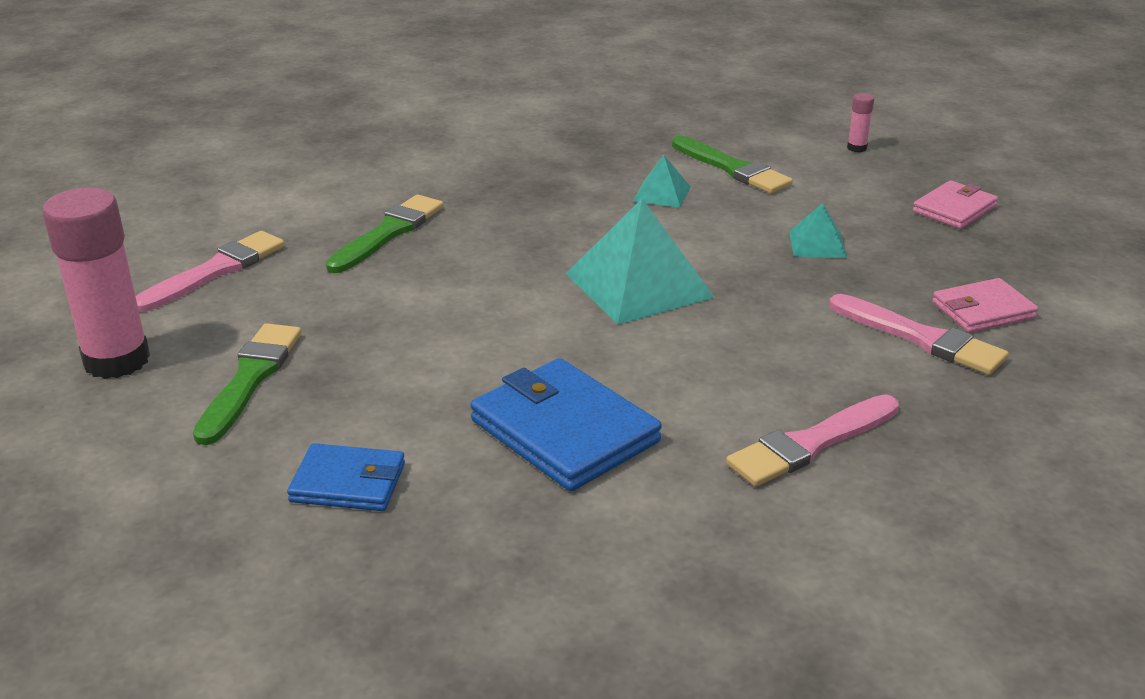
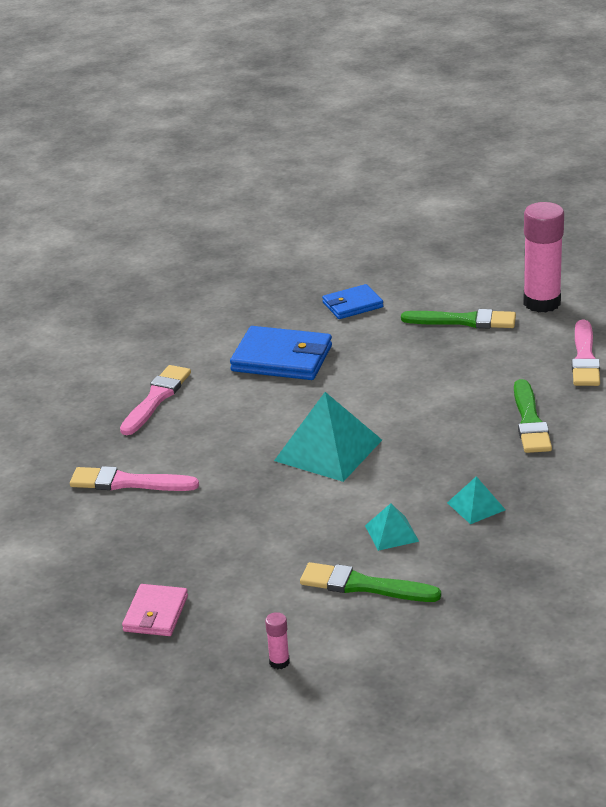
camera: 150 degrees right, 0 degrees up
(250, 379) = (464, 321): green brush -> green brush turned 60 degrees counterclockwise
(817, 244) = (239, 532): turquoise pyramid -> turquoise pyramid (476, 506)
(983, 310) = (97, 519): pink wallet -> none

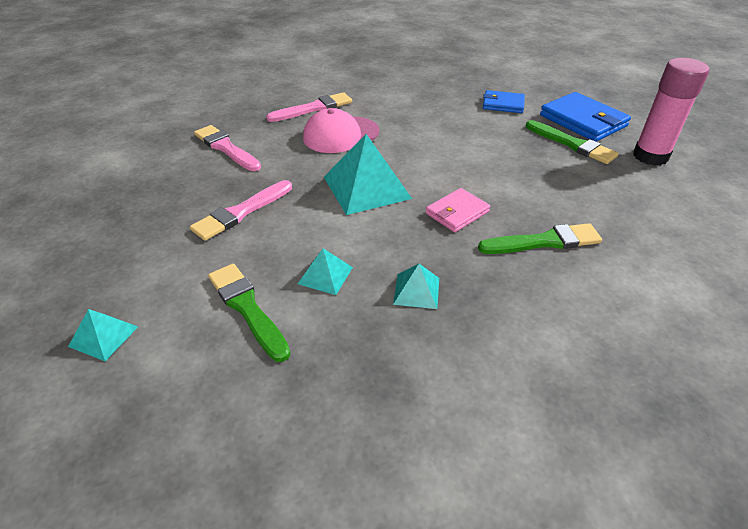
camera: 35 degrees right, 10 degrees up
(156, 613) = (104, 242): pink wallet -> pink wallet (457, 212)
(230, 413) = (341, 135): none -> pink cap
(279, 662) = (103, 336): pink glue stick -> turquoise pyramid
(282, 358) = (416, 117): blue wallet -> blue wallet (583, 121)
(530, 421) = (544, 241): green brush -> green brush turned 135 degrees counterclockwise
(585, 358) = (647, 212): pink brush -> pink brush (241, 212)

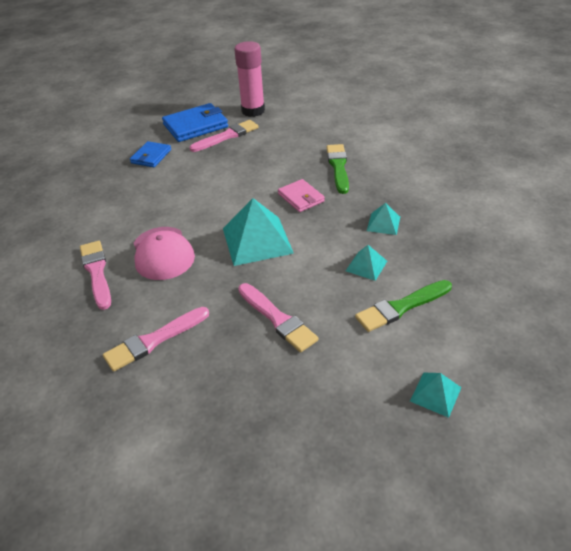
camera: 80 degrees left, 0 degrees up
(572, 144) = (227, 136): green brush -> pink brush

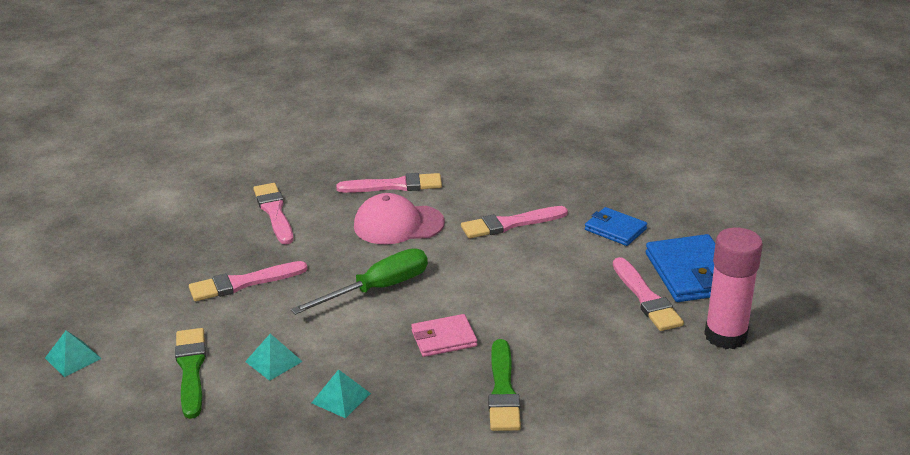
camera: 105 degrees right, 10 degrees down
(151, 199) = (510, 224): none -> pink brush
(257, 240) = (377, 289): turquoise pyramid -> green screwdriver
(338, 167) = (503, 390): green brush -> green brush turned 75 degrees clockwise

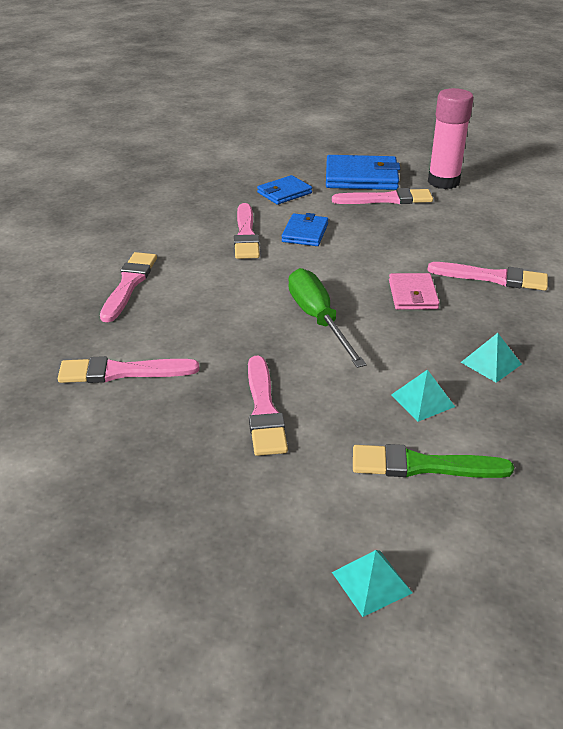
camera: 75 degrees left, 5 degrees up
(398, 224) = (207, 292): pink cap -> none
(503, 390) = (493, 278): green brush -> pink brush
(534, 256) = (305, 233): none -> blue wallet

